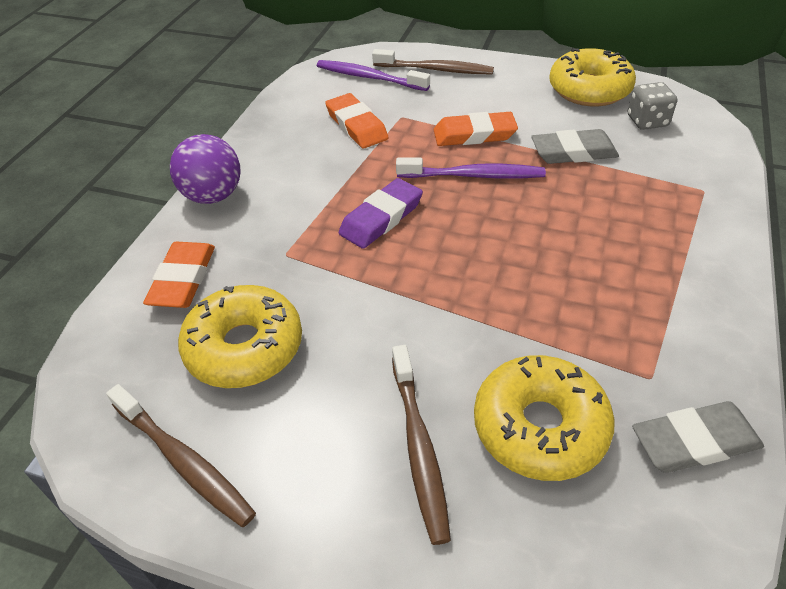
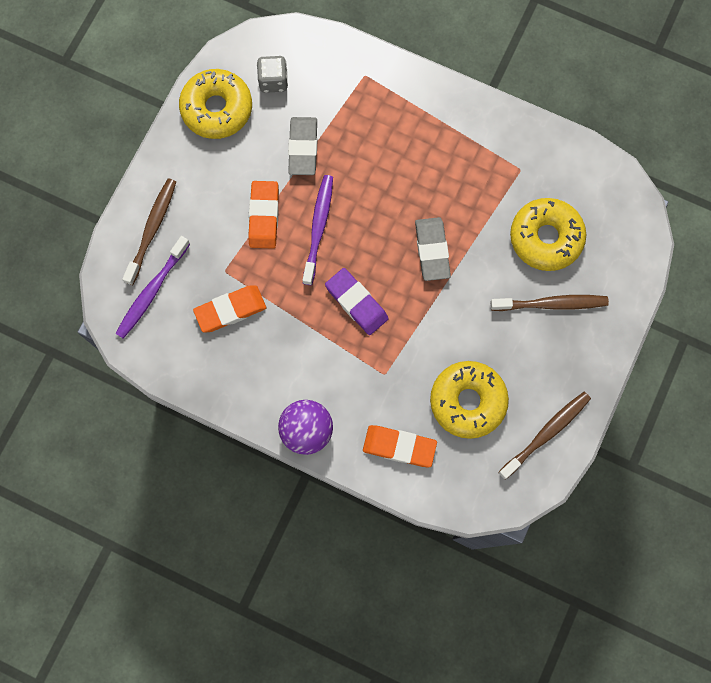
camera: 85 degrees left, 30 degrees up
(694, 442) = (563, 163): grey eraser -> grey eraser (432, 250)

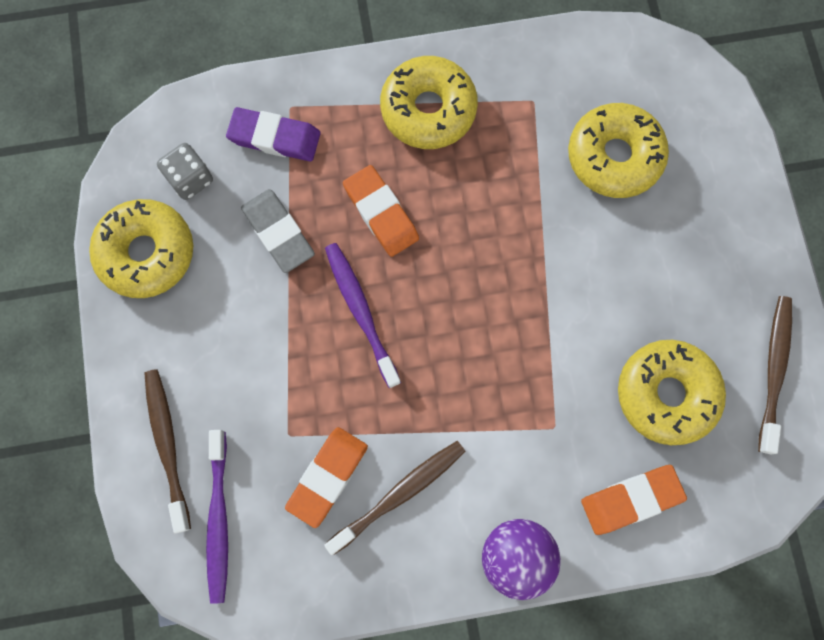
camera: 35 degrees left, 0 degrees up
(264, 216) = (289, 340): orange eraser -> orange eraser (381, 213)
(356, 303) = (464, 368): purple eraser -> purple eraser (274, 137)
(432, 250) = (504, 252): grey eraser -> none
(449, 132) = (428, 110): none -> yellow donut
(551, 304) = (673, 224): brown toothbrush -> brown toothbrush (399, 494)

